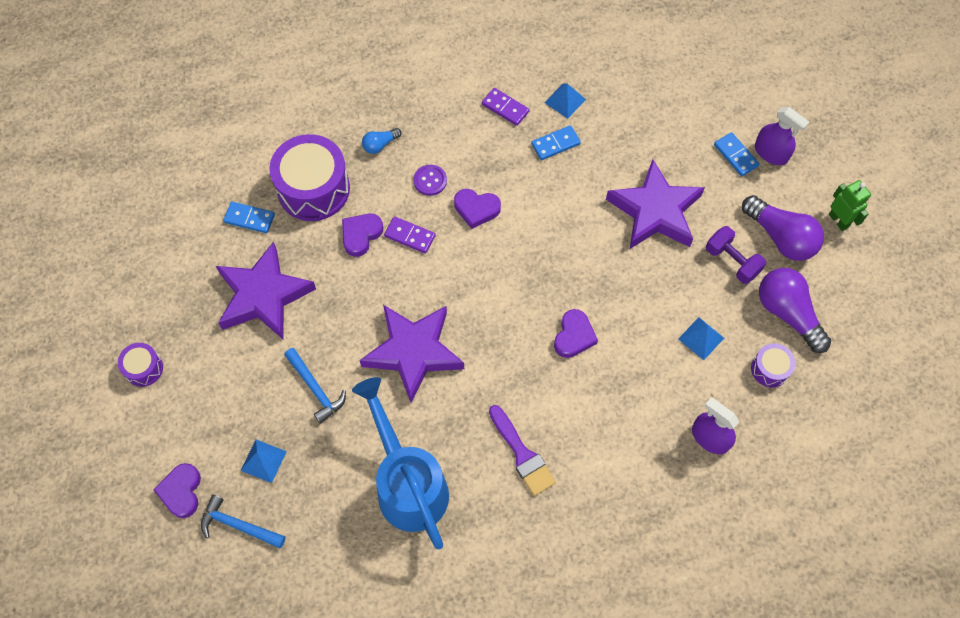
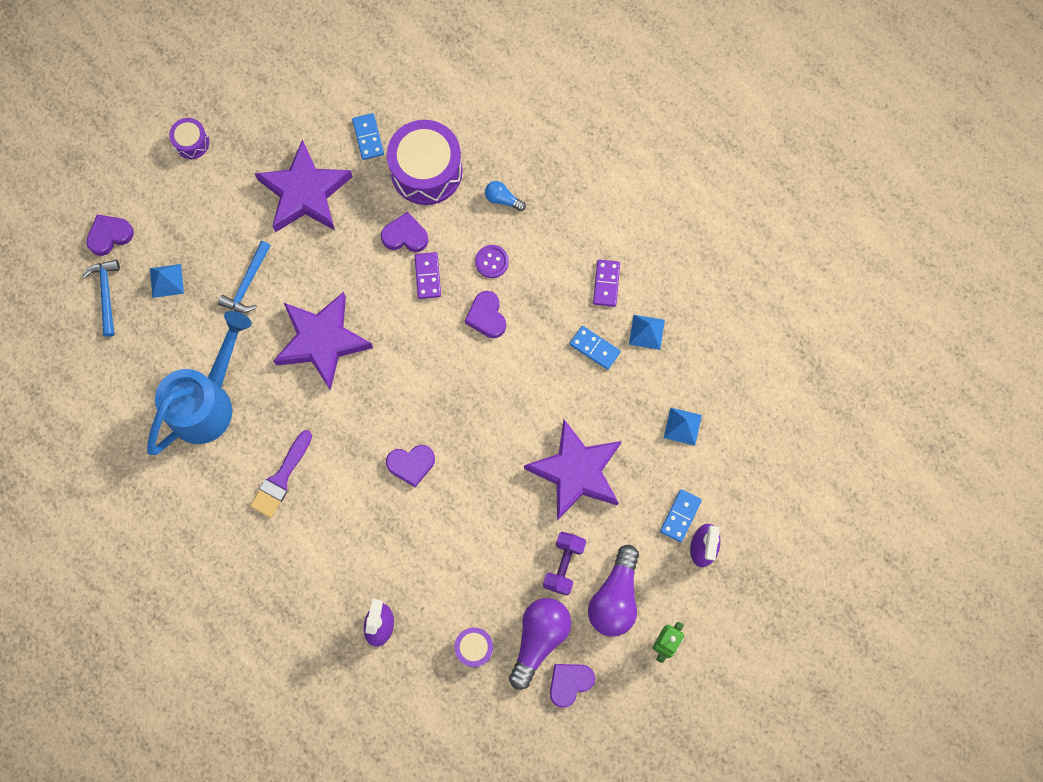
camera: 60 degrees right, 10 degrees up
(701, 338) = (470, 574): blue pyramid -> blue pyramid (682, 426)
(838, 309) = (569, 683): none -> purple heart

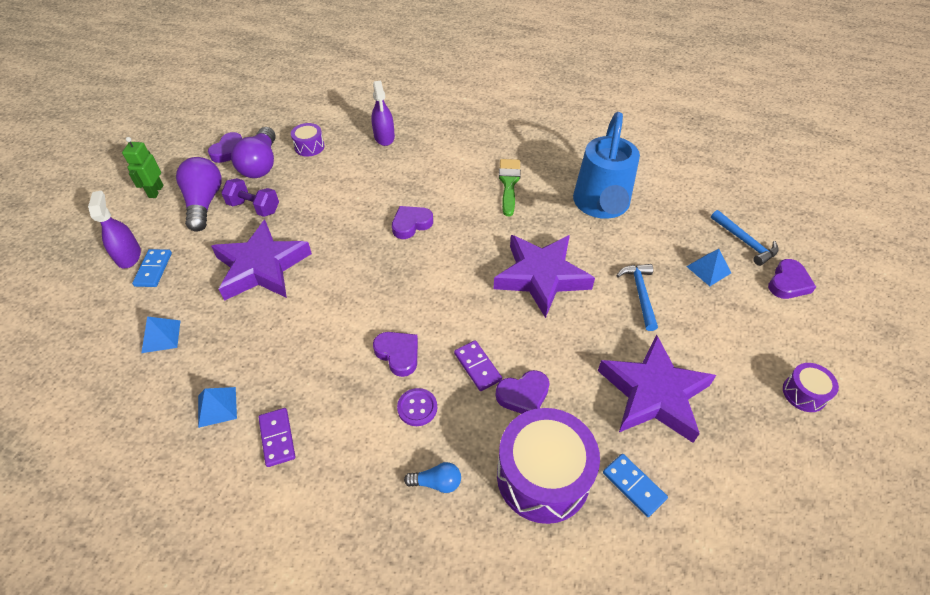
camera: 155 degrees right, 25 degrees down
(281, 478) = (509, 184): purple brush -> green brush
(564, 565) = (254, 207): purple dumbbell -> purple dumbbell turned 60 degrees counterclockwise
(594, 348) = (272, 369): blue domino -> none

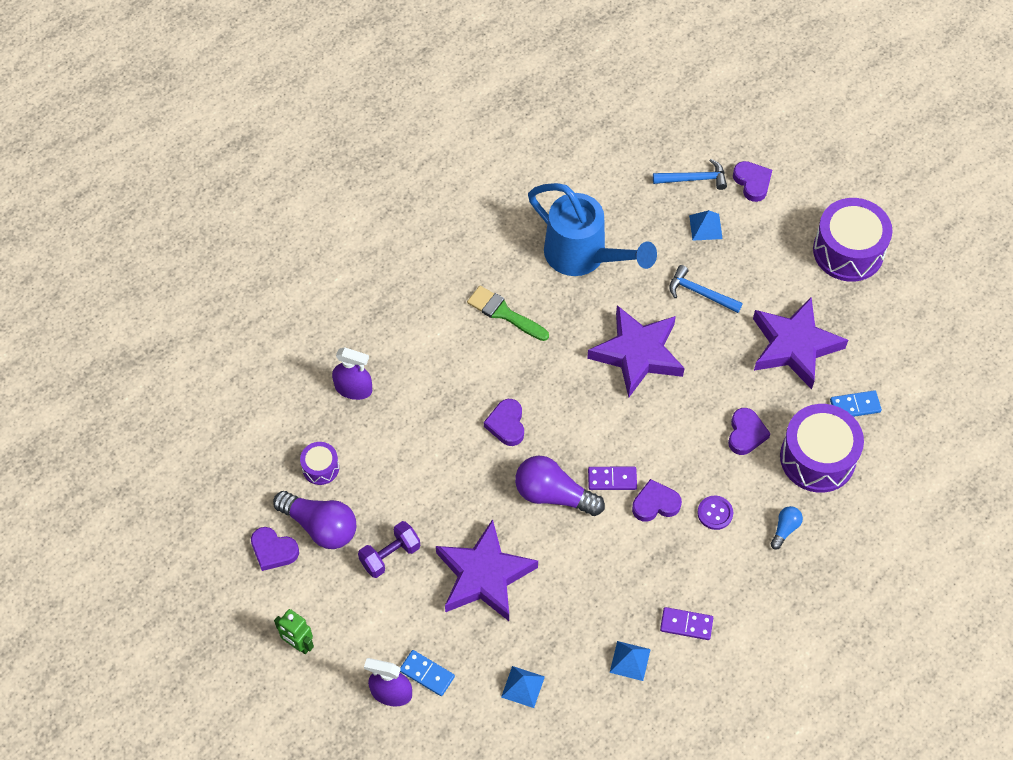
camera: 60 degrees left, 10 degrees up
(204, 203) = (351, 601): purple light bulb -> purple light bulb (553, 495)
(229, 151) = (273, 550): purple heart -> purple heart turned 150 degrees clockwise
(477, 367) = (701, 451): purple domino -> purple domino (612, 479)
(804, 393) = (848, 251): purple drum -> purple drum, size x2.05

